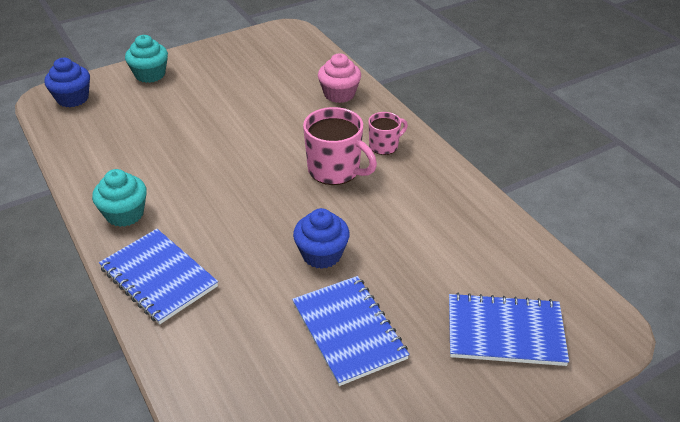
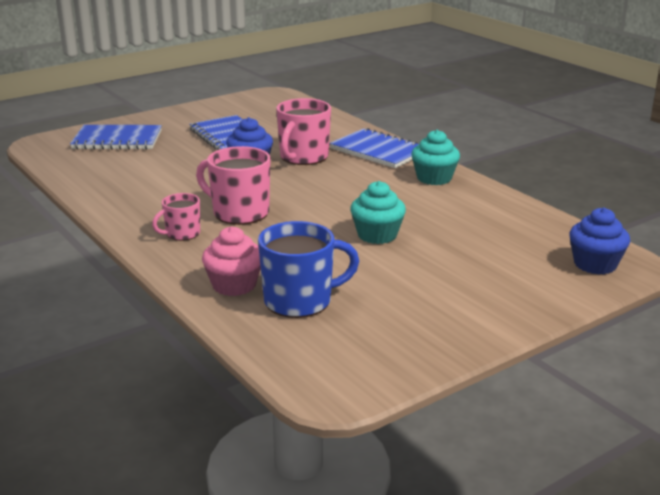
camera: 175 degrees right, 15 degrees down
(150, 74) = (520, 299): turquoise cupcake -> turquoise cupcake (377, 235)
(256, 267) = (303, 157): none -> pink mug
(295, 80) = (300, 301): none -> blue mug

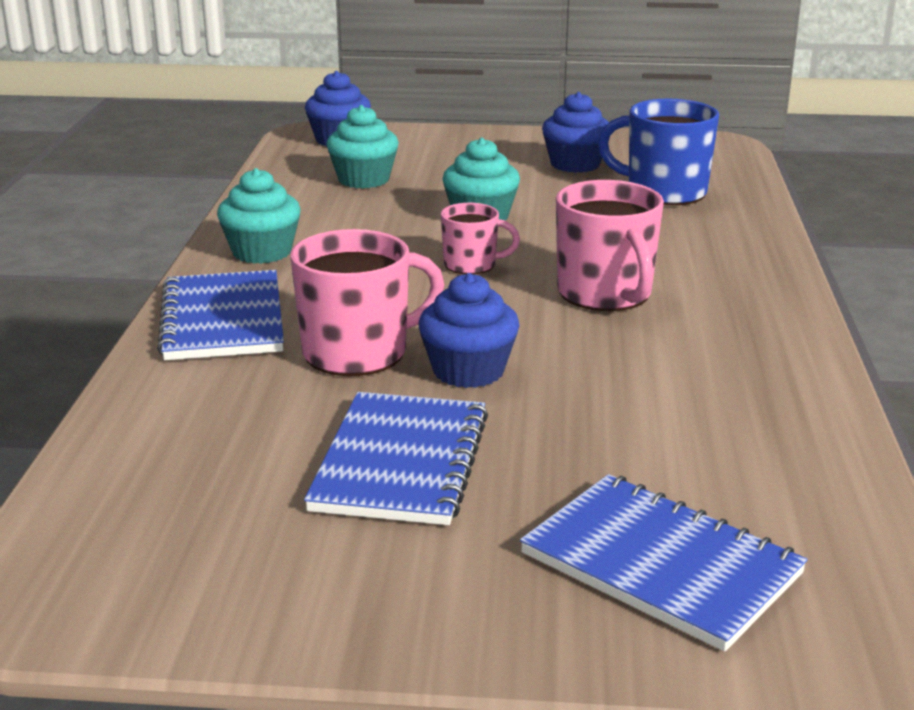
camera: 140 degrees left, 0 degrees up
(182, 234) = (721, 292): pink mug -> pink mug (471, 265)
(234, 285) = (716, 222): pink cupcake -> none
(401, 306) = (575, 164): none -> blue cupcake
(496, 236) = (363, 179): none -> turquoise cupcake

